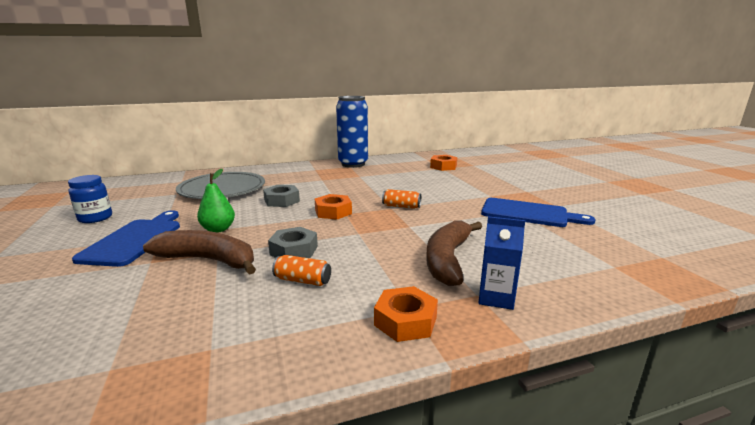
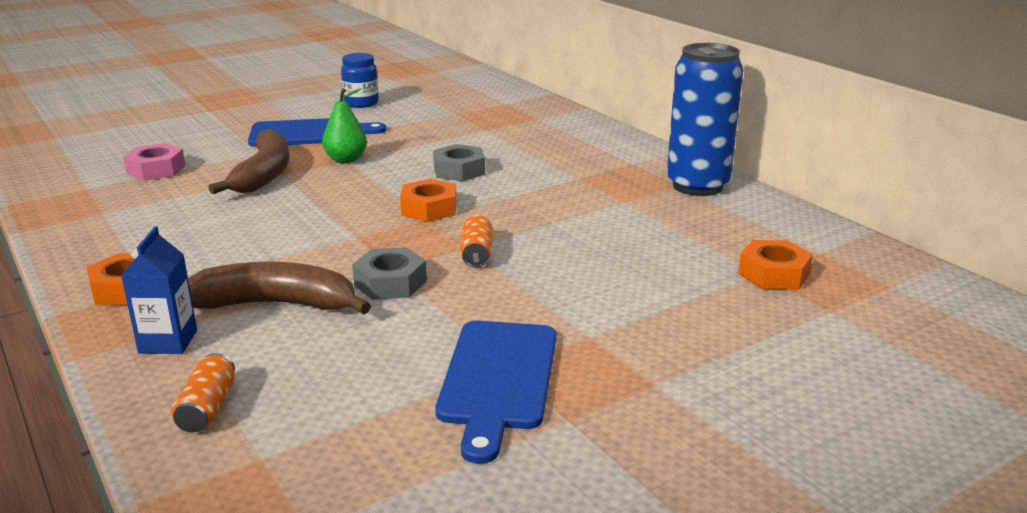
camera: 75 degrees right, 5 degrees up
(116, 318) = (156, 170): none -> pink nut
(222, 189) = (485, 130): grey plate -> none
(294, 250) = (293, 208): grey nut -> grey nut (390, 283)
(302, 280) = (218, 225): orange can -> orange can (207, 408)

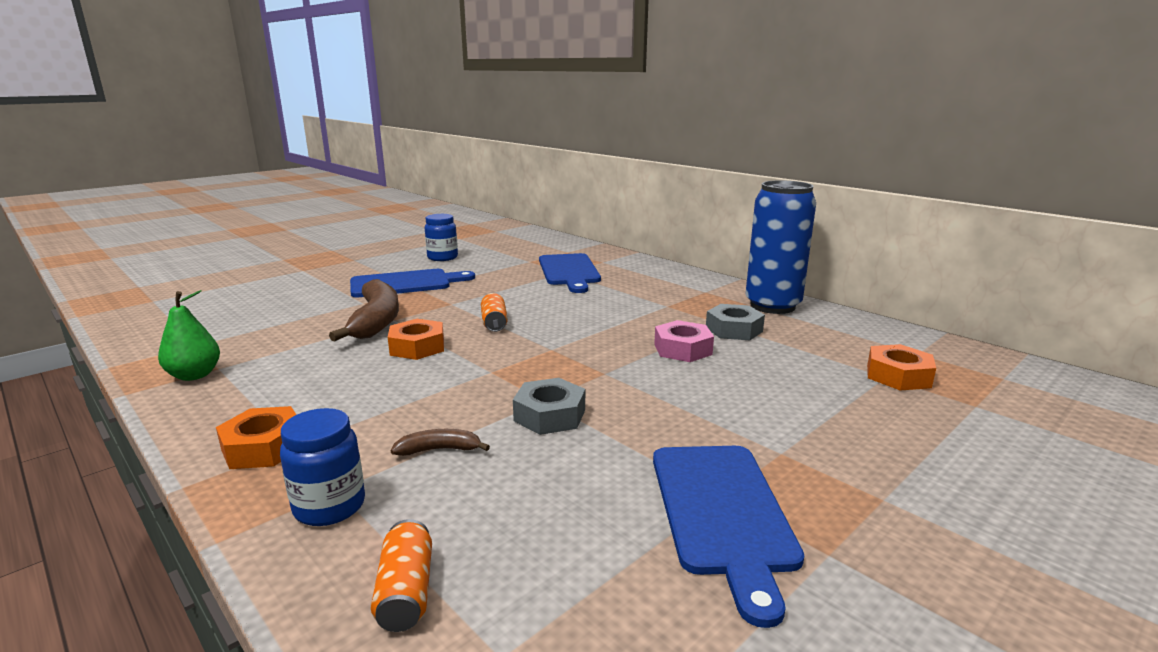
camera: 10 degrees left, 5 degrees down
(156, 170) = (265, 323): pink nut -> pink nut (682, 349)
(168, 342) = (329, 507): blue carton -> blue jar
(276, 304) = (439, 450): brown banana -> brown banana, size x0.45
(346, 160) = (450, 303): green pear -> green pear (194, 375)
(429, 209) = (550, 341): orange nut -> orange nut (417, 347)
(459, 170) = (559, 306): grey nut -> grey nut (734, 329)
(476, 254) = (618, 379): orange can -> orange can (494, 323)
(493, 129) = (569, 271): none -> blue cutting board

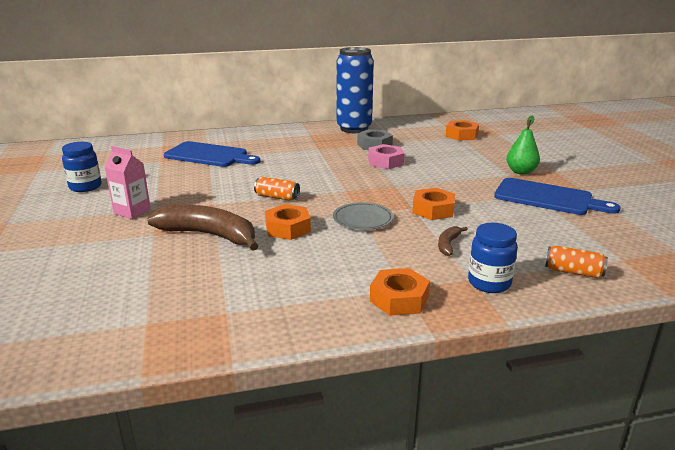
camera: 60 degrees left, 5 degrees up
(194, 375) = (230, 324): green pear -> green pear (521, 172)
(405, 283) = (132, 211): blue cutting board -> pink carton
(475, 378) = (363, 219): none -> grey plate
(550, 415) = (433, 210): grey nut -> orange nut

